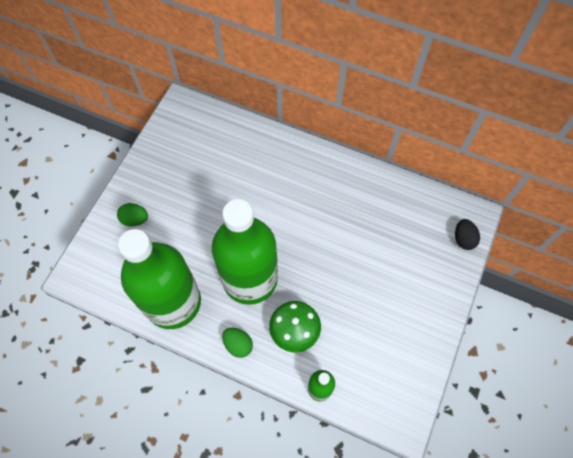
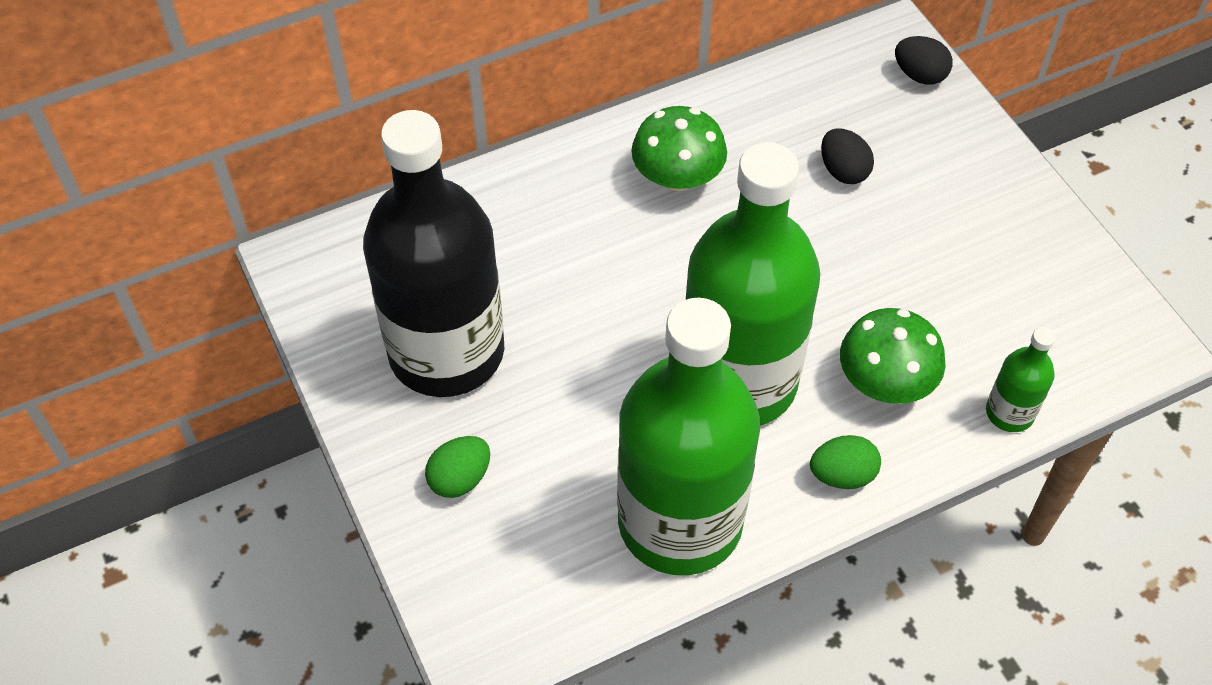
camera: 50 degrees left, 10 degrees down
(182, 176) = (446, 352): none -> black bottle
(326, 190) = (677, 177): none -> green mushroom
(384, 245) = (843, 171): none -> black egg

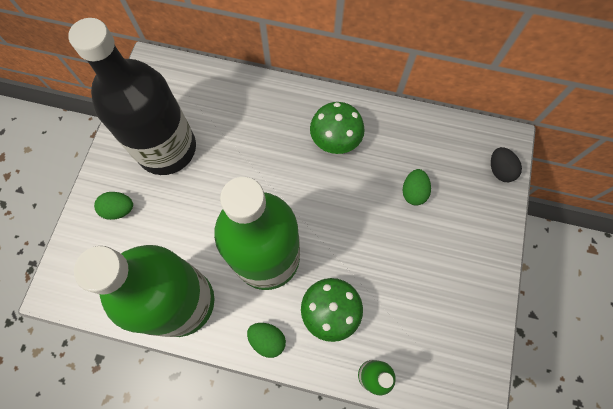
camera: 40 degrees right, 15 degrees up
(843, 171) = (413, 192): black egg -> green egg

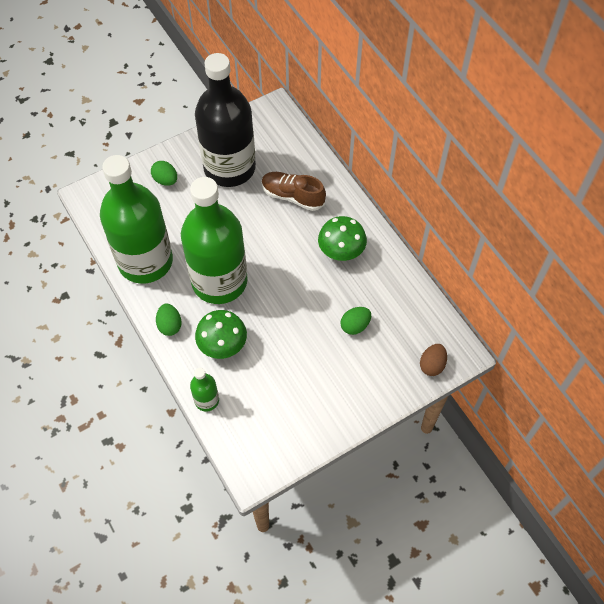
camera: 45 degrees right, 10 degrees down
(248, 127) = (293, 196): none -> brown shoe
(499, 170) = (432, 365): black egg -> brown egg

